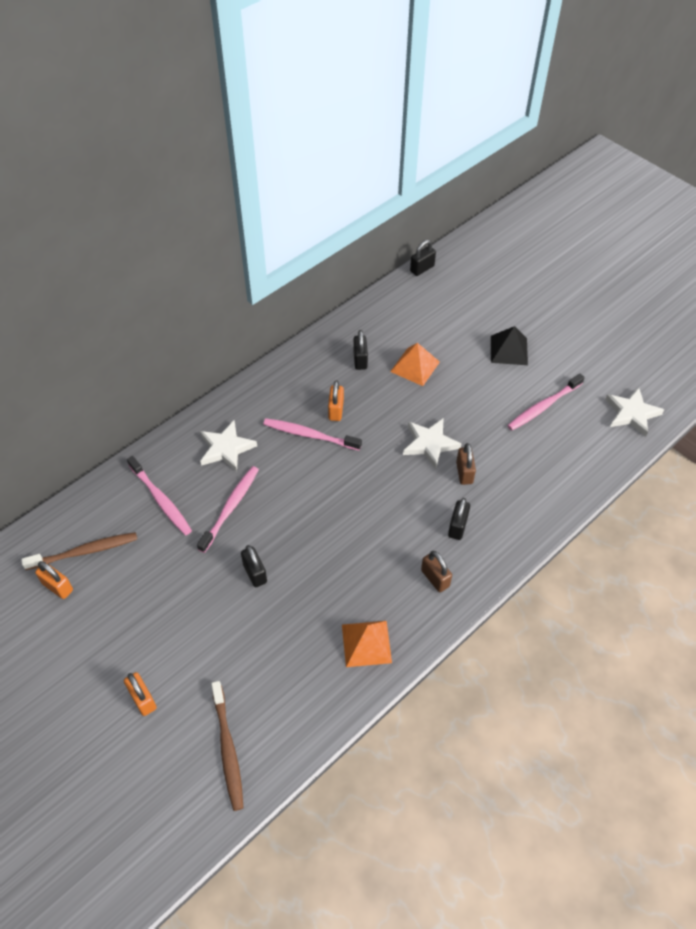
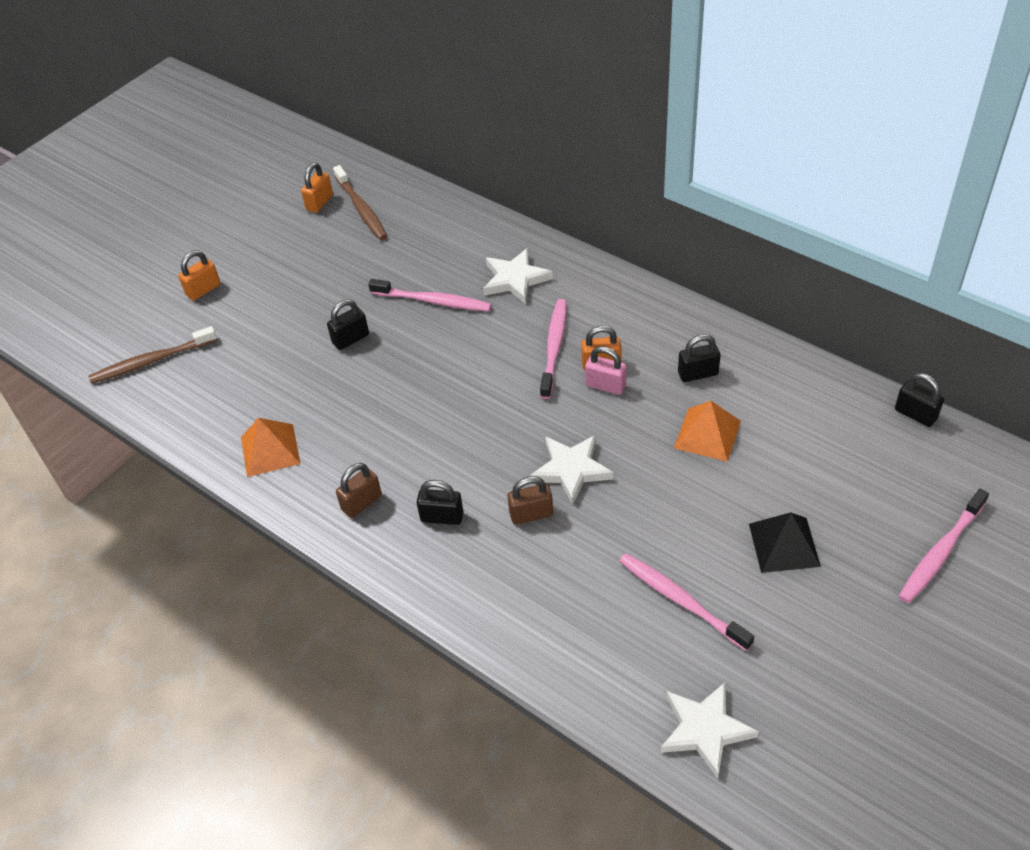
camera: 85 degrees right, 5 degrees down
(161, 500) = (433, 246): pink toothbrush -> pink toothbrush (940, 553)
(357, 411) = (605, 385): none -> pink padlock

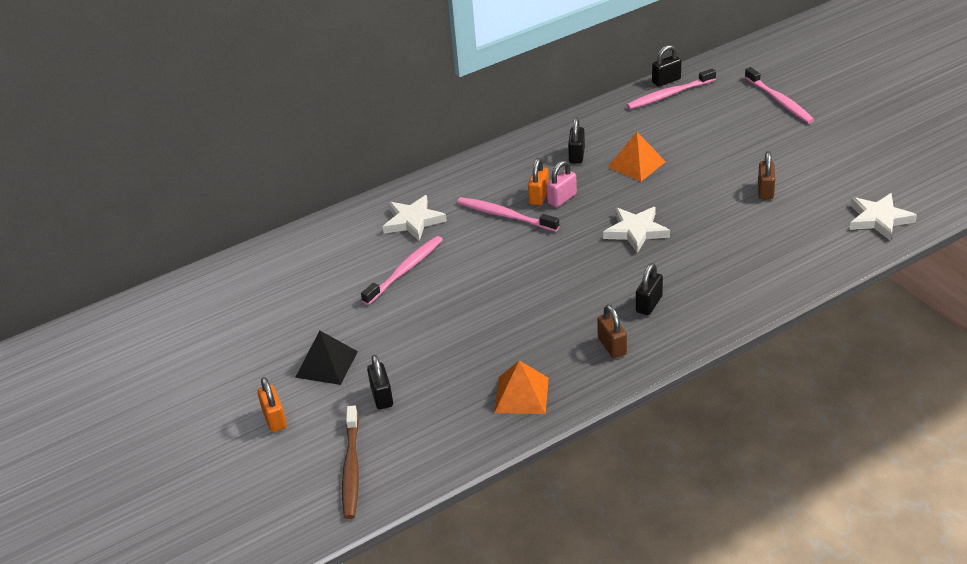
camera: 70 degrees left, 10 degrees down
(319, 202) = (212, 321): orange padlock -> none
(350, 339) = (417, 326): black padlock -> black padlock (382, 396)
(361, 209) = (247, 295): brown toothbrush -> none
(531, 514) = (668, 258): brown padlock -> brown padlock (765, 191)
(680, 600) = (774, 207): pink toothbrush -> pink toothbrush (669, 95)
(784, 544) = (747, 155): black pyramid -> black pyramid (326, 364)

